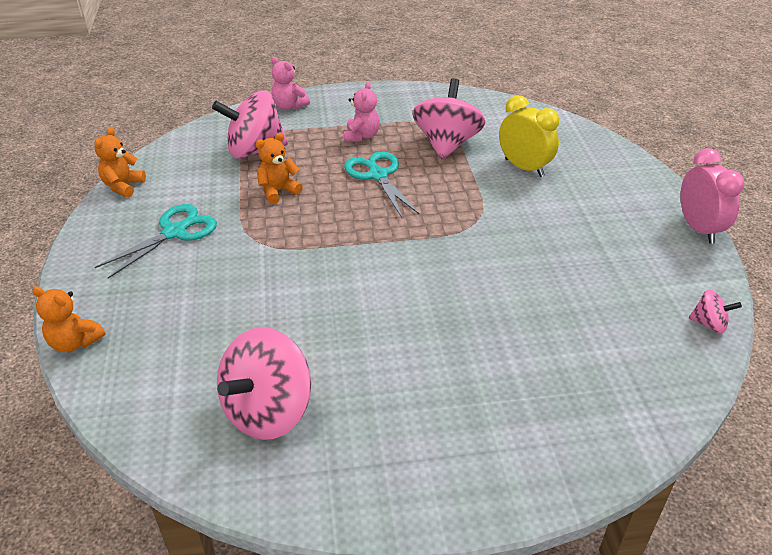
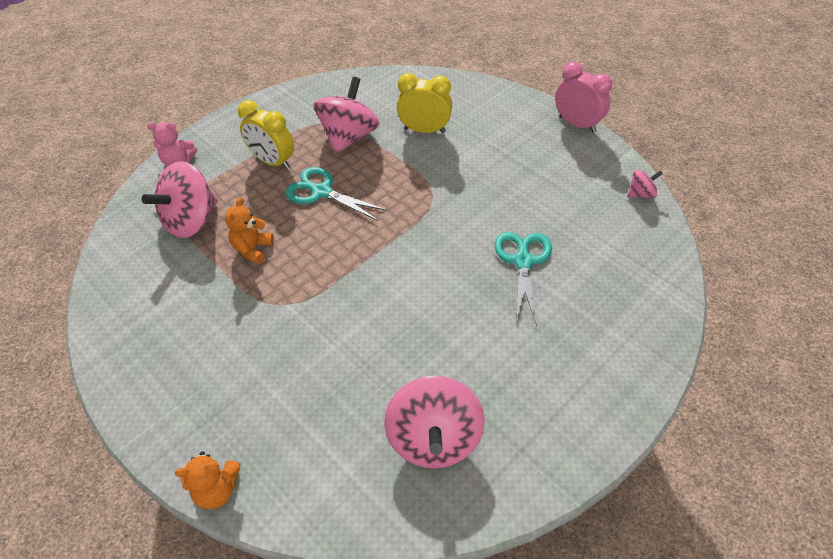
camera: 35 degrees left, 10 degrees up
(123, 186) = (99, 321): orange teddy bear -> none
(175, 232) = (199, 337): turquoise scissors -> turquoise scissors (523, 261)
(361, 136) = (273, 162): pink teddy bear -> yellow clock
(446, 144) = (349, 137): pink spinning top -> pink spinning top turned 45 degrees clockwise

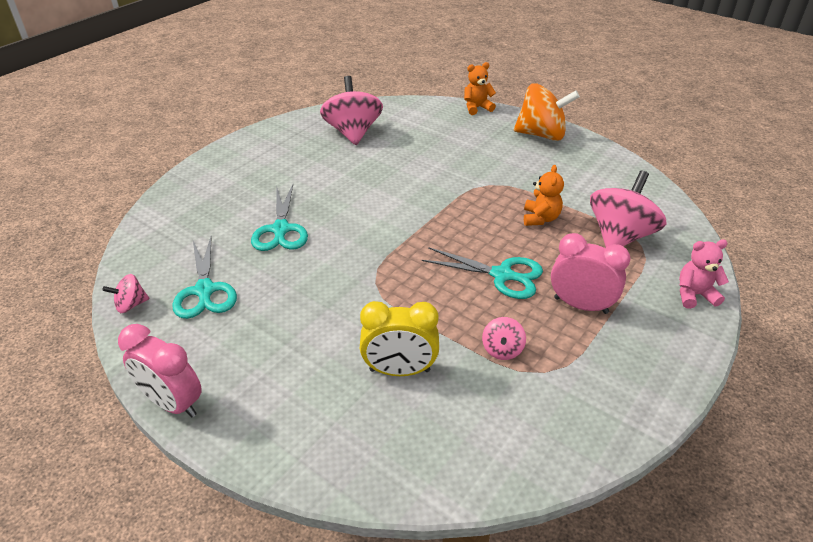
camera: 170 degrees right, 10 degrees down
(160, 398) = (541, 135): none -> orange spinning top
(273, 162) = (580, 305): yellow clock -> pink clock
(349, 137) = (502, 349): pink spinning top -> pink spinning top, size x0.47
(581, 201) = (204, 291): none -> turquoise scissors

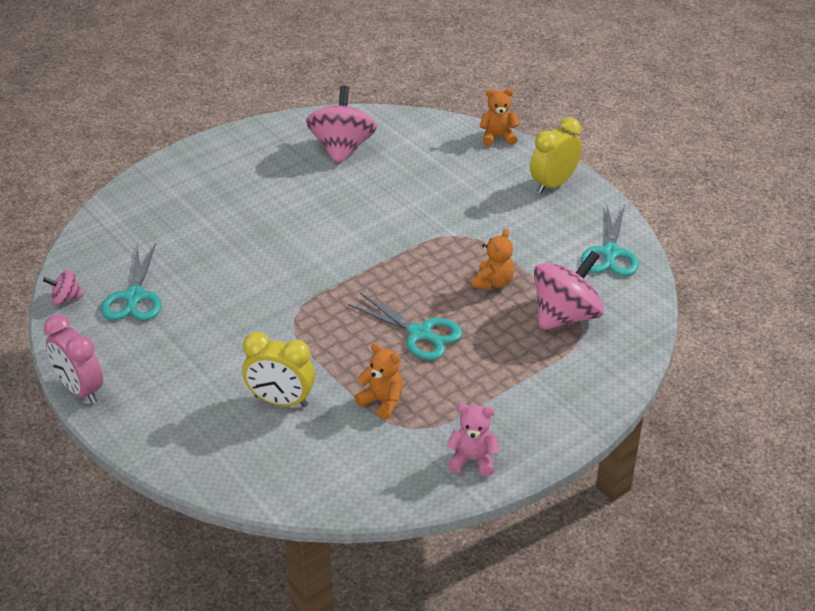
camera: 15 degrees right, 0 degrees up
(280, 230) = (224, 249): turquoise scissors -> turquoise scissors (610, 253)
(502, 349) = (382, 401): pink spinning top -> orange teddy bear
(541, 135) = (553, 184): orange spinning top -> yellow clock
(580, 305) = (480, 376): pink clock -> none
(694, 295) = (601, 388): pink teddy bear -> pink teddy bear (472, 460)

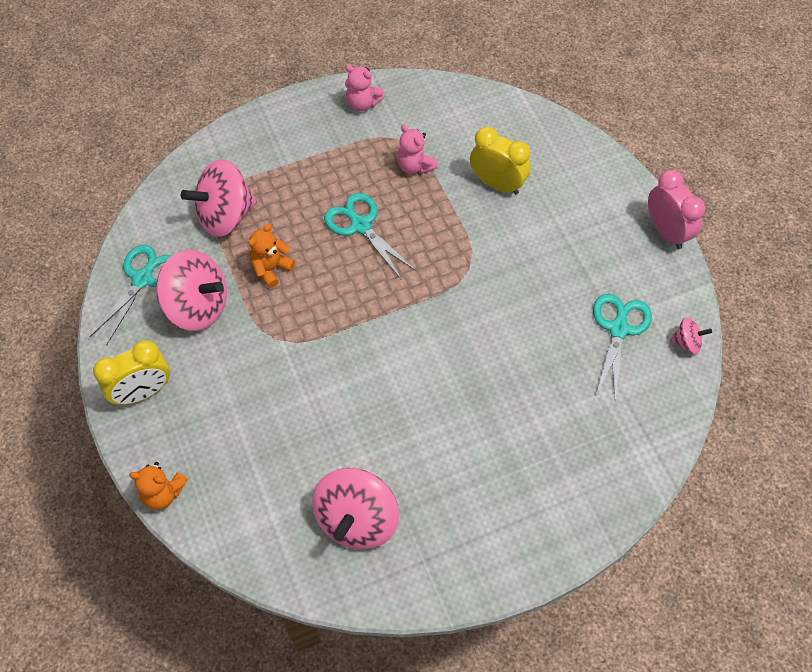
camera: 165 degrees left, 20 degrees up
(382, 401) = (415, 166): orange teddy bear -> pink teddy bear
(545, 243) = (197, 306): none -> pink spinning top

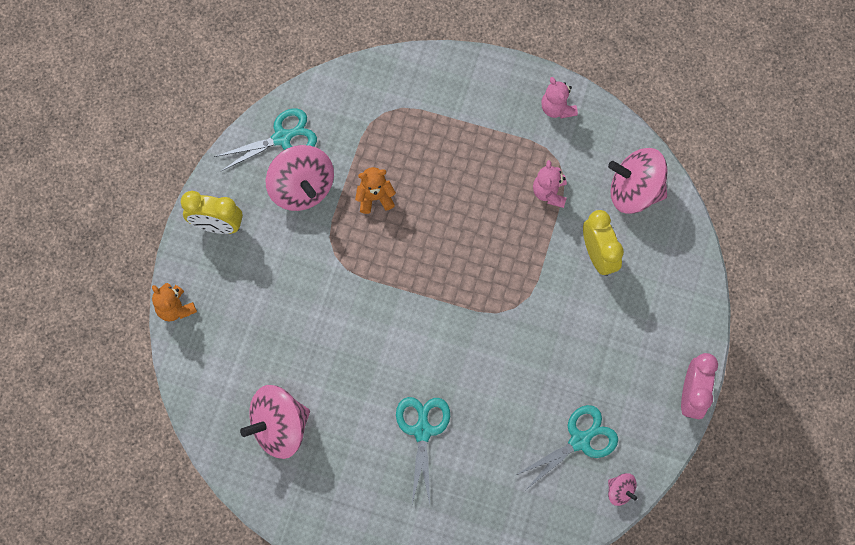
camera: 40 degrees right, 10 degrees up
(225, 216) = (377, 130): pink spinning top -> pink spinning top (634, 191)
(360, 225) = (466, 211): turquoise scissors -> turquoise scissors (422, 430)

